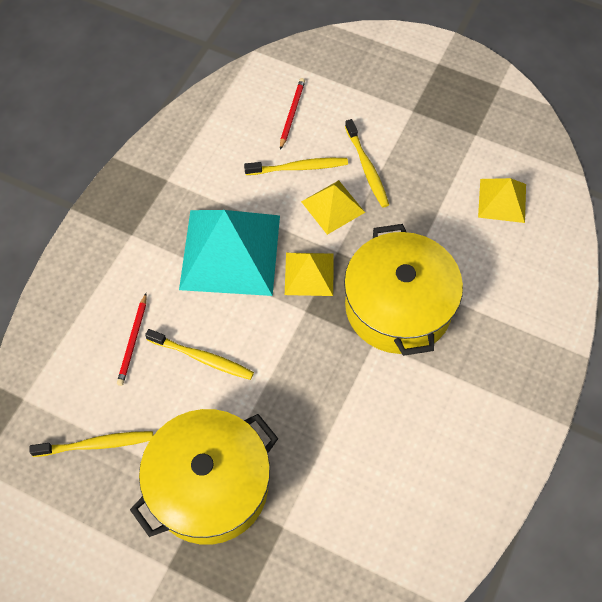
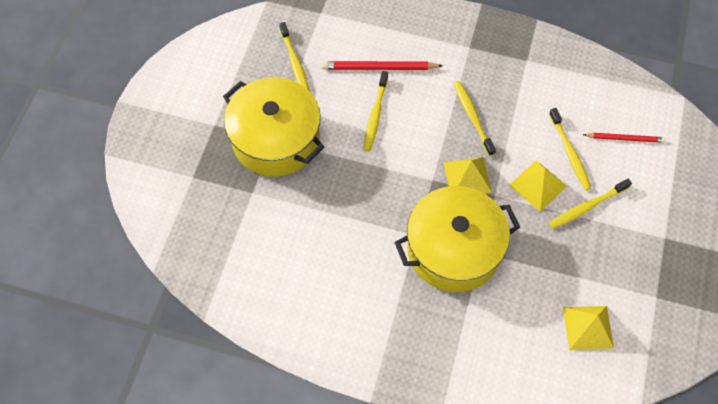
camera: 80 degrees right, 0 degrees up
(133, 341) = (379, 68): red pencil -> red pencil, size x1.54
(230, 252) = (472, 117): turquoise pyramid -> yellow toothbrush

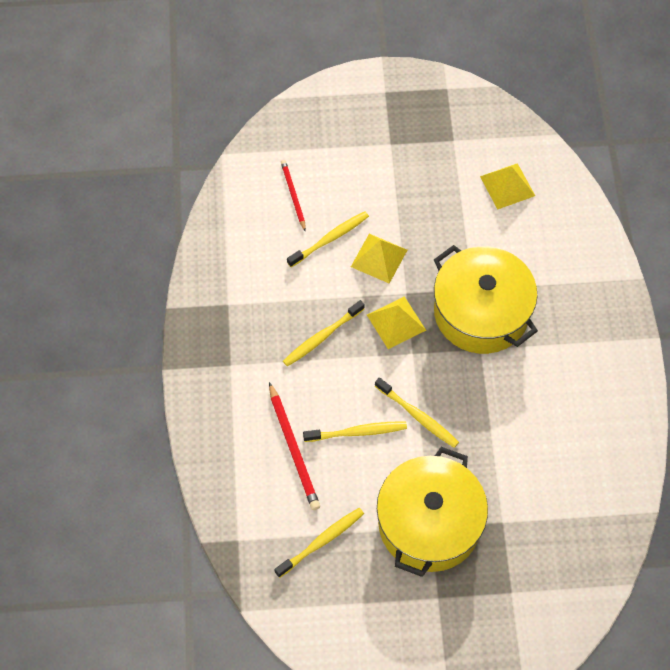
camera: 110 degrees left, 0 degrees up
(586, 207) = (385, 212): yellow toothbrush -> yellow toothbrush (418, 416)

